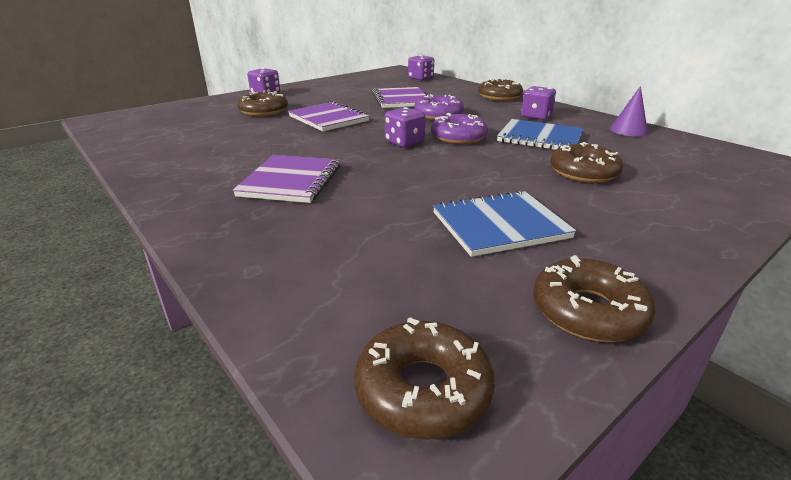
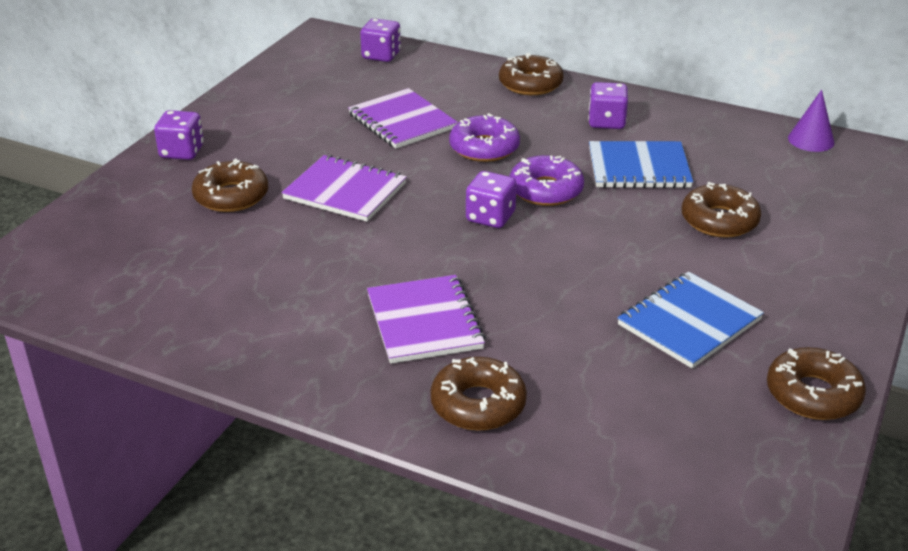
camera: 25 degrees left, 5 degrees up
(423, 389) = (745, 496): brown donut -> brown donut (478, 404)
(628, 130) = (725, 128): purple cone -> purple cone (811, 140)

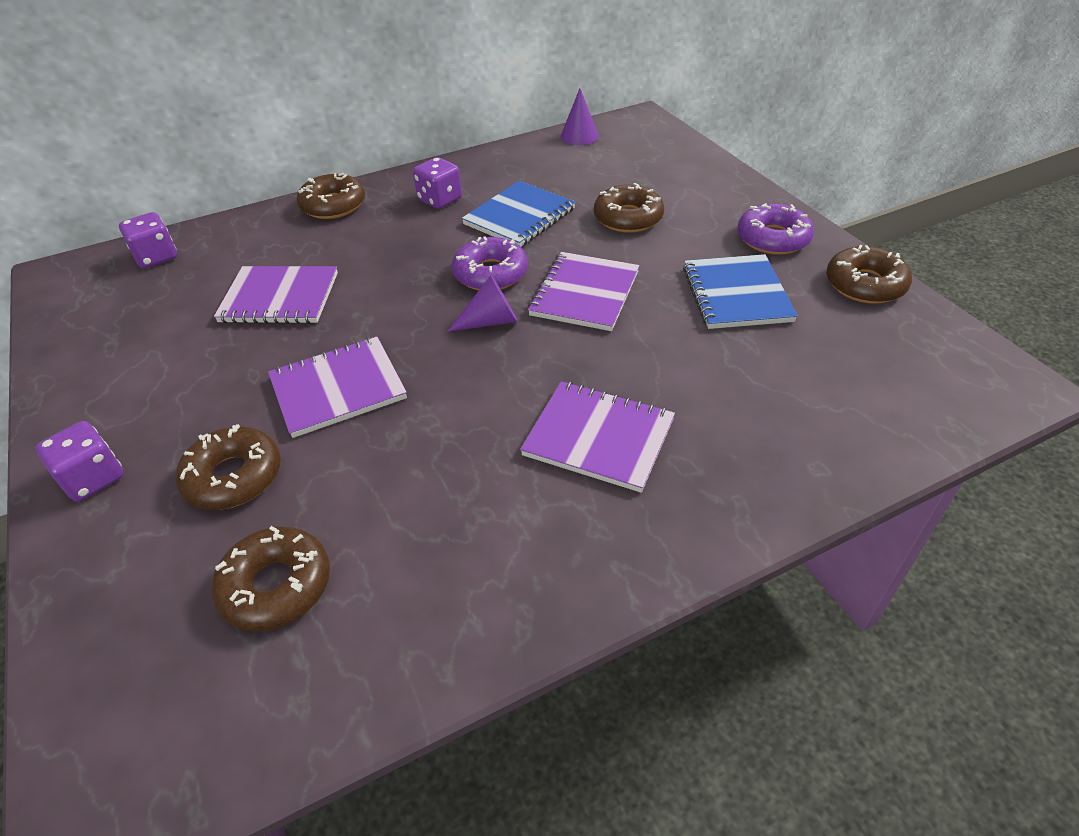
camera: 50 degrees left, 10 degrees up
(478, 404) = (746, 463): brown donut -> brown donut (276, 586)
(484, 148) = (388, 274): purple donut -> purple donut (773, 238)
(490, 217) = (491, 321): purple dice -> purple cone
(581, 244) = (585, 294): none -> purple notebook

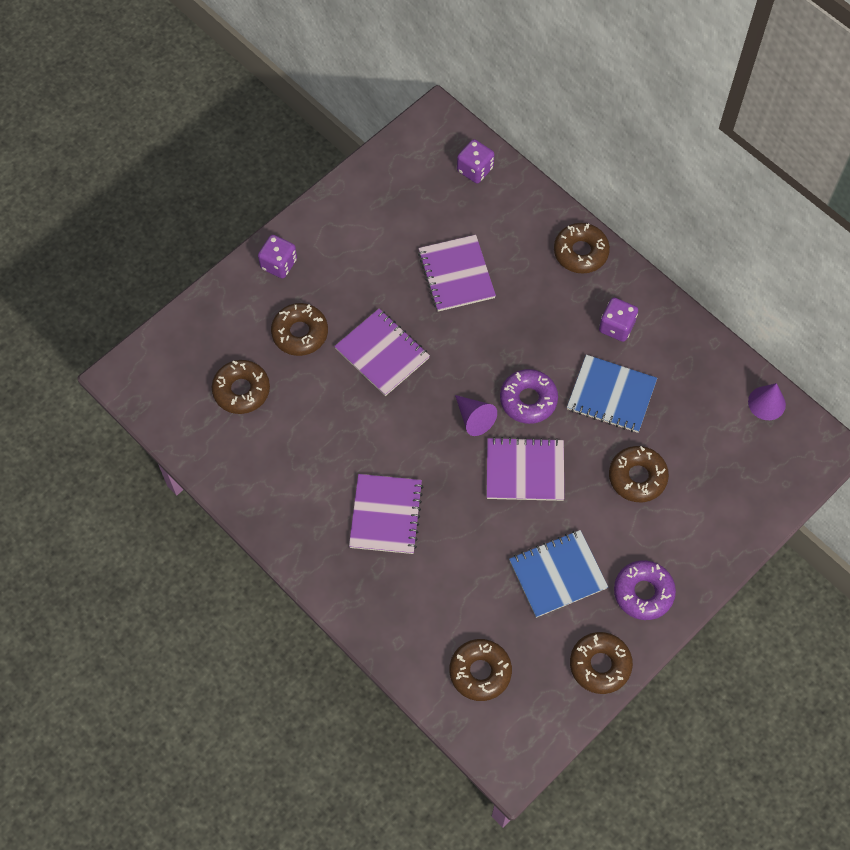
camera: 70 degrees right, 20 degrees up
(872, 388) = (480, 672): none -> brown donut

